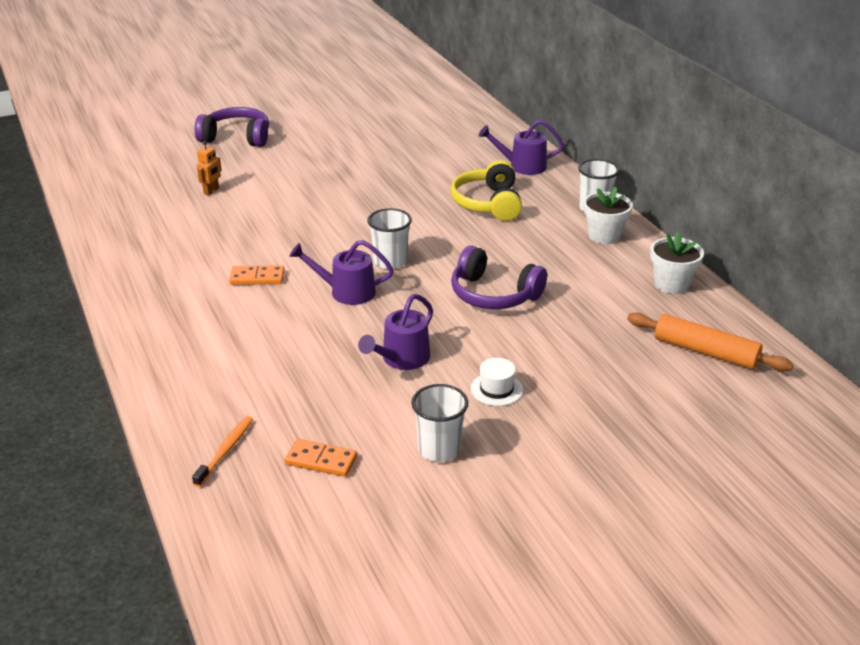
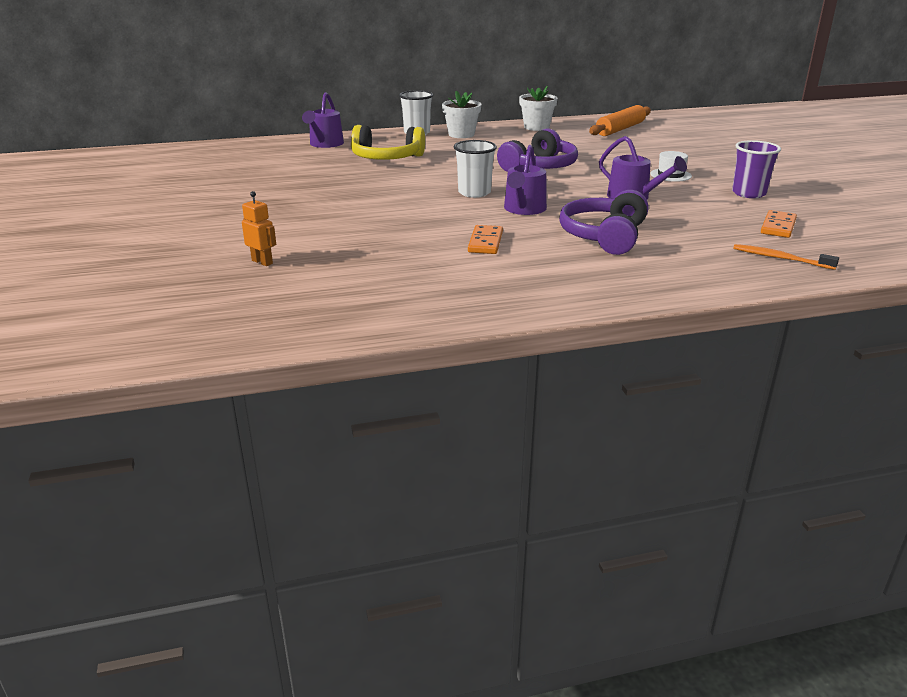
camera: 80 degrees left, 5 degrees down
(236, 138) = (117, 247): purple headphones -> purple headphones (604, 236)
(439, 449) = (748, 193): white cup -> purple cup

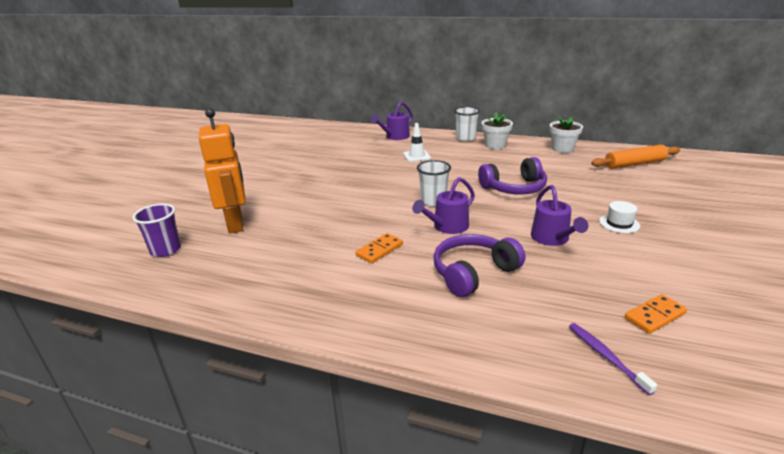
camera: 35 degrees right, 0 degrees up
(262, 262) = (236, 224): orange robot -> orange robot, size x2.37
(386, 158) = (416, 156): yellow headphones -> white traffic cone
(748, 193) = (674, 265): purple cup -> purple cup (166, 250)
(780, 258) = (606, 356): orange toothbrush -> purple toothbrush

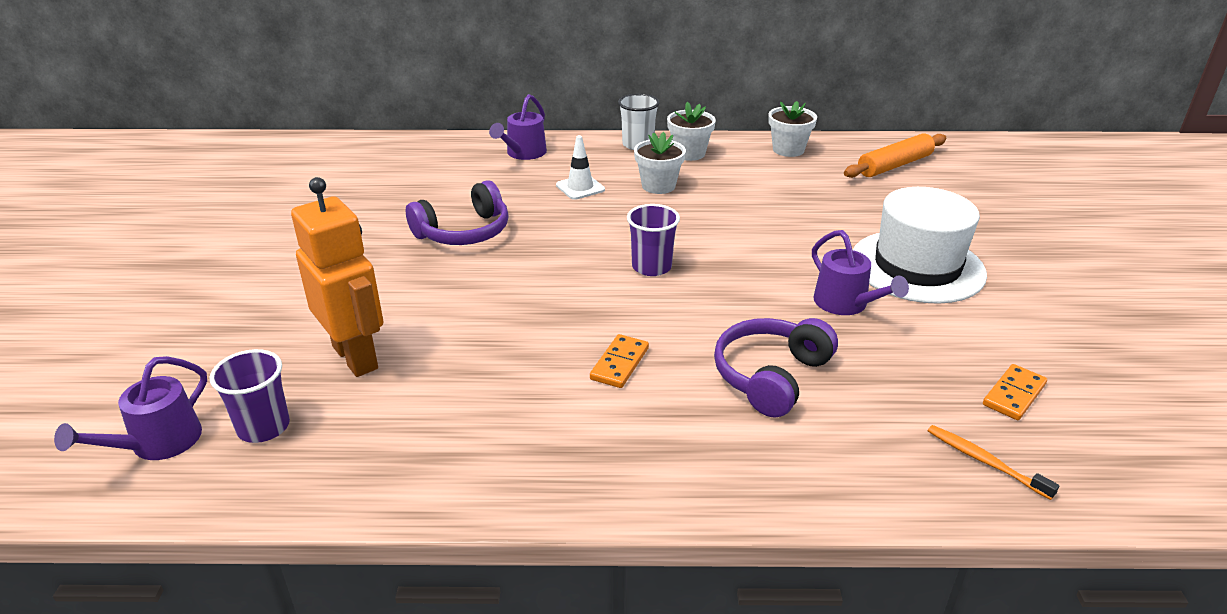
camera: 20 degrees left, 5 degrees up
(433, 201) = (651, 267): white cup -> purple cup
(447, 227) = (695, 308): purple watering can -> purple watering can (157, 444)
(465, 160) = (658, 186): none -> white flower pot
(514, 188) = (755, 228): purple headphones -> purple headphones (464, 232)
(606, 356) = (985, 461): purple toothbrush -> orange toothbrush
(619, 223) = (917, 266): white hat -> white hat, size x2.50

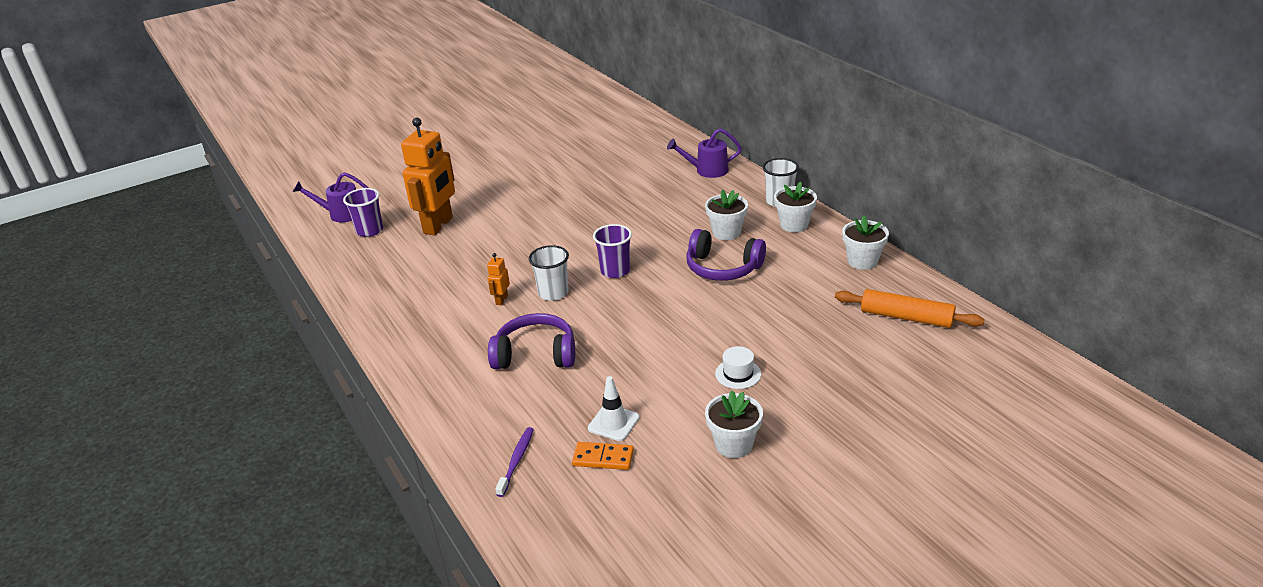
camera: 60 degrees right, 0 degrees up
(464, 232) = (585, 197): purple headphones -> purple headphones (722, 268)
(580, 187) = (686, 208): white traffic cone -> white traffic cone (613, 423)
(619, 363) = (501, 300): orange domino -> orange robot
(649, 321) = (553, 293): none -> white cup
(846, 304) = (648, 358): purple watering can -> none
(917, 266) = (738, 374): white hat -> white hat, size x0.40
(985, 461) = (516, 461): orange toothbrush -> purple toothbrush
(1033, 309) = (733, 444): none -> white flower pot

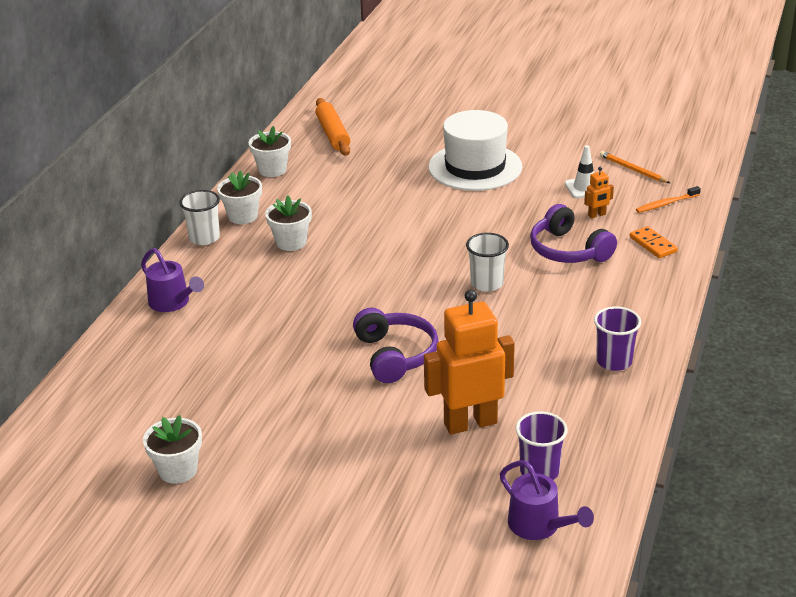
camera: 130 degrees left, 0 degrees up
(501, 300) = (530, 304): orange robot -> orange robot (597, 215)
(516, 461) = (666, 204): purple toothbrush -> orange toothbrush
(602, 481) = (633, 170): none -> orange pencil
(603, 458) = (616, 178): orange domino -> orange domino (653, 244)
(615, 271) = (416, 269): purple cup -> purple cup (614, 361)
(722, 268) = (351, 222): purple headphones -> purple headphones (395, 355)
(733, 444) = (541, 144): white flower pot -> white flower pot (178, 470)
(738, 374) = (475, 167): white hat -> white hat, size x2.50

